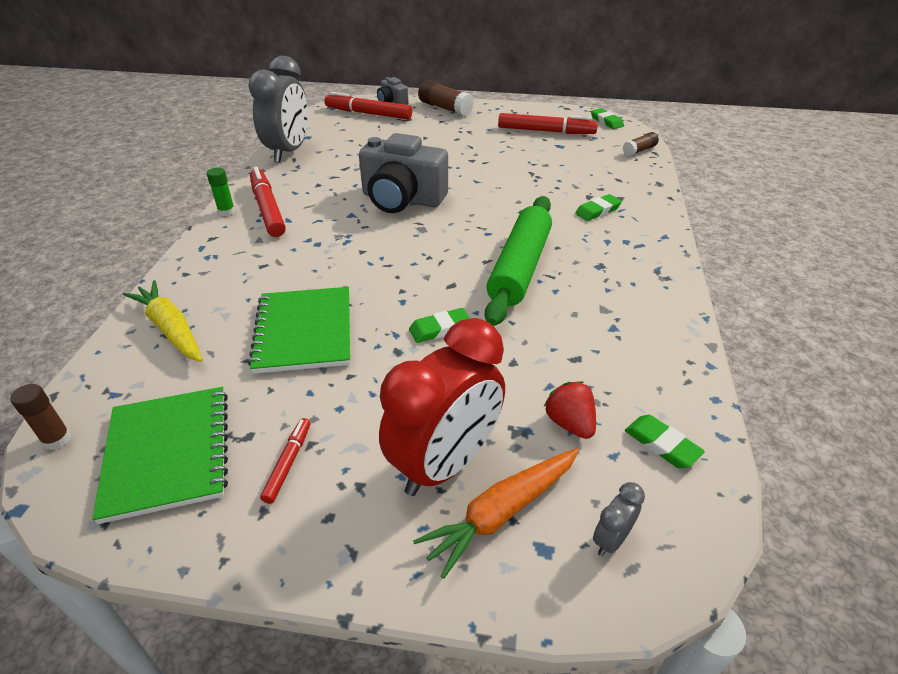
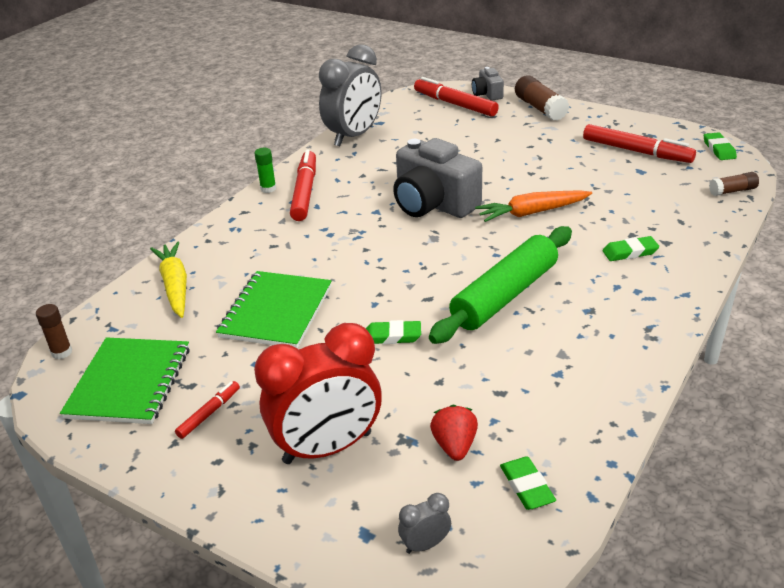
camera: 25 degrees right, 5 degrees down
(501, 513) = (349, 498): orange carrot -> orange carrot (532, 213)

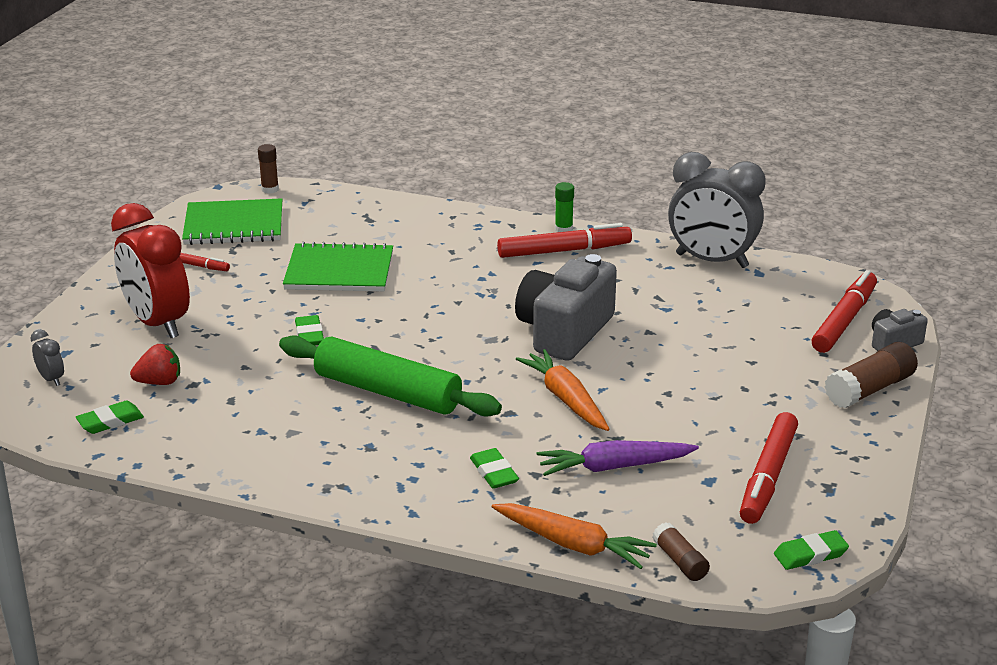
camera: 75 degrees right, 5 degrees down
(175, 286) = (372, 216): yellow carrot -> none
(624, 202) = (614, 467): none -> purple carrot
(719, 227) = (573, 544): none -> orange carrot

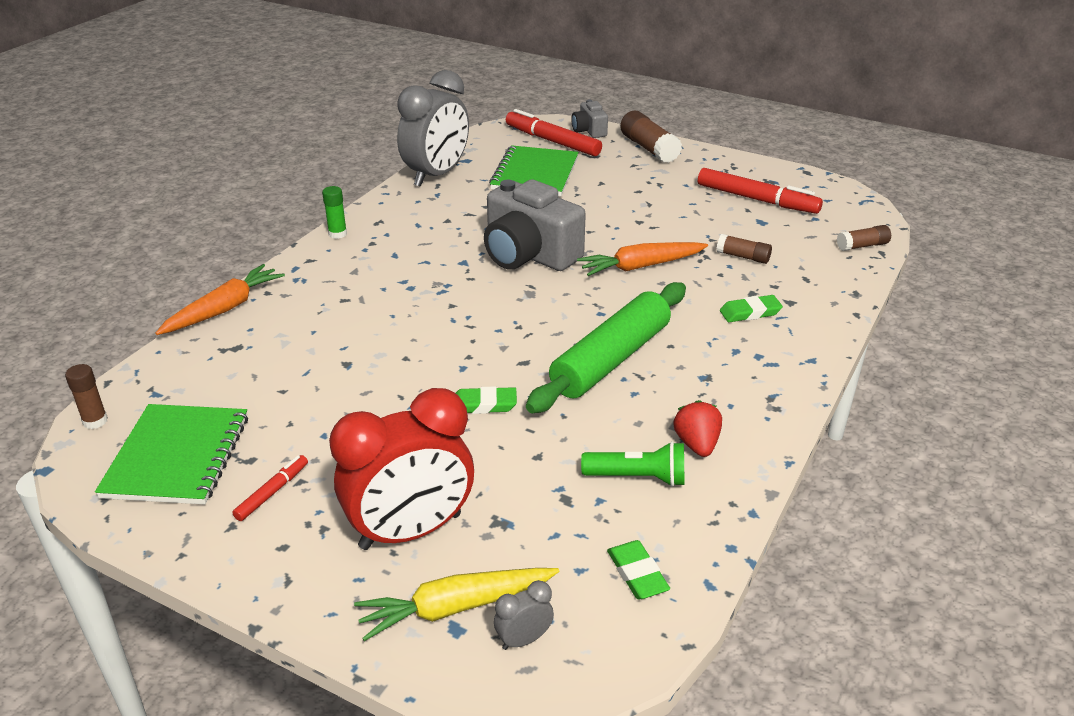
camera: 80 degrees left, 5 degrees up
(83, 350) = (455, 607): none -> yellow carrot
(159, 382) = (556, 528): red strawberry -> red strawberry (697, 444)
(220, 416) = (638, 477): none -> green flashlight
(339, 271) = (349, 376): green notebook -> green notebook (535, 174)
(563, 251) = (380, 238): red marker -> none
(573, 544) = (848, 286): orange carrot -> orange carrot (224, 309)
(614, 467) = (743, 257): purple carrot -> brown glue stick
(810, 554) = (847, 199): green eraser -> none

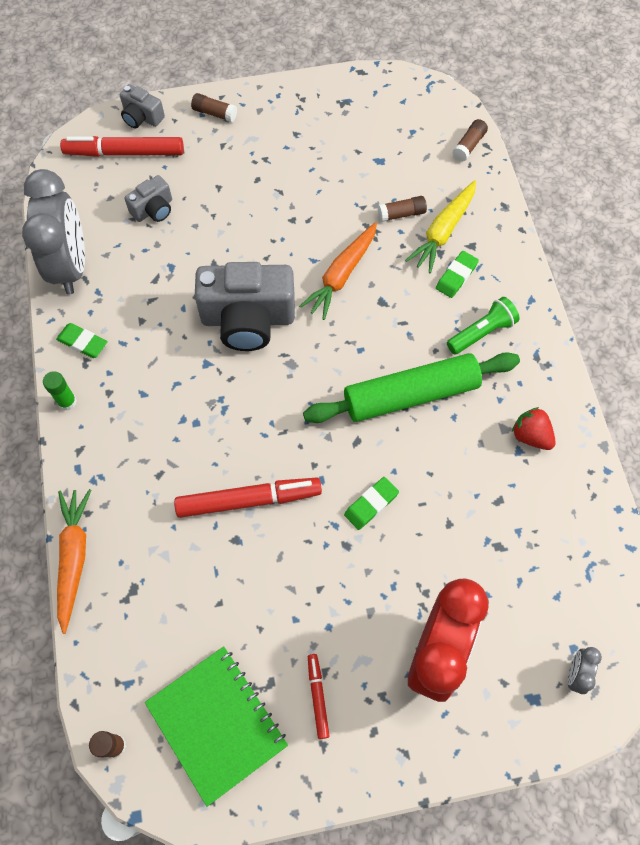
camera: 40 degrees left, 30 degrees up
(455, 607) = (519, 685): yellow carrot -> yellow carrot (443, 232)
(535, 174) = (153, 209): green notebook -> grey camera
(610, 359) = (410, 394): green rolling pin -> green rolling pin turned 75 degrees clockwise
(637, 573) = (589, 572): green eraser -> green eraser (82, 342)
(638, 477) = (523, 493): green flashlight -> green flashlight (482, 332)
(649, 148) = (214, 113): brown glue stick -> brown glue stick, size x0.59
(756, 199) = (354, 133): red marker -> red marker (248, 500)

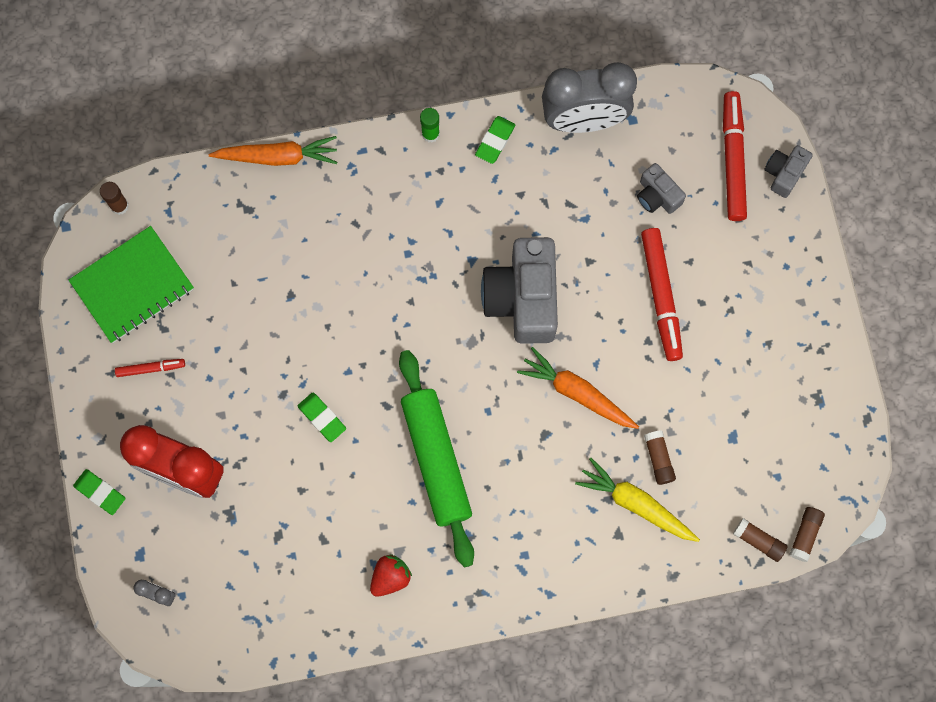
camera: 90 degrees right, 10 degrees up
(214, 113) = (793, 252): brown glue stick -> brown glue stick (805, 535)
(248, 500) = (328, 305): red marker -> red marker (661, 296)
(456, 276) = (578, 515): green eraser -> green eraser (100, 492)
(482, 332) = (508, 537): green flashlight -> none

